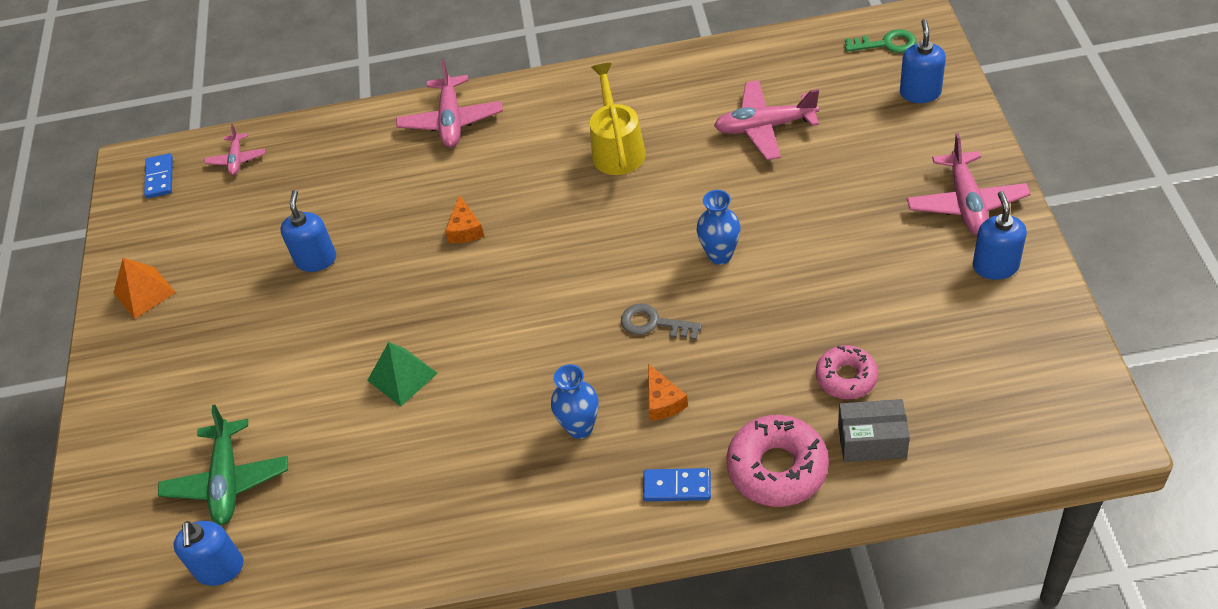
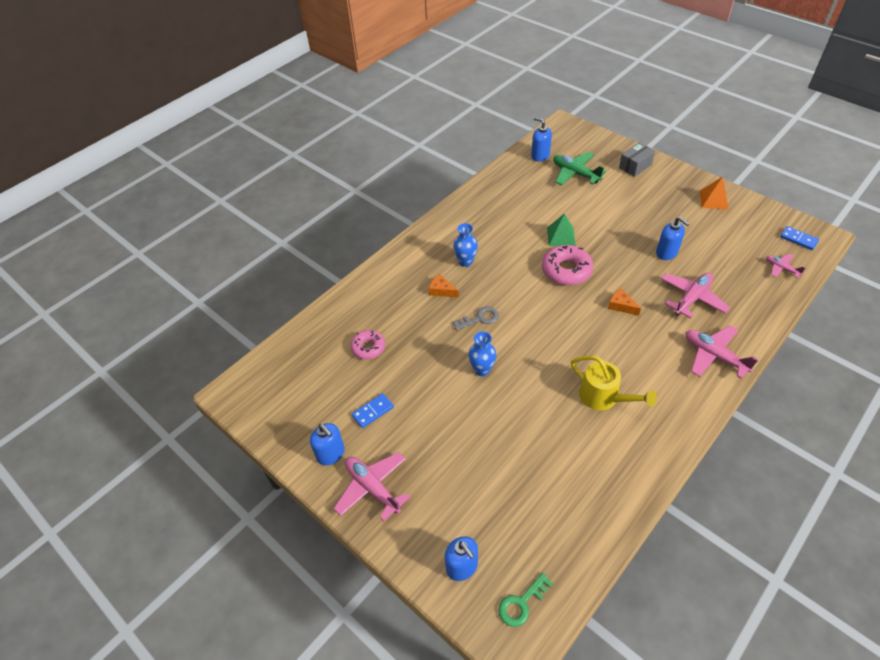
camera: 135 degrees right, 0 degrees up
(677, 487) = (404, 265): blue domino -> blue domino (373, 411)
(764, 127) = (536, 468): pink plane -> pink plane (692, 298)
(777, 468) = (369, 294): pink donut -> pink donut (566, 270)
(872, 441) = (336, 328): grey box -> grey box (635, 166)

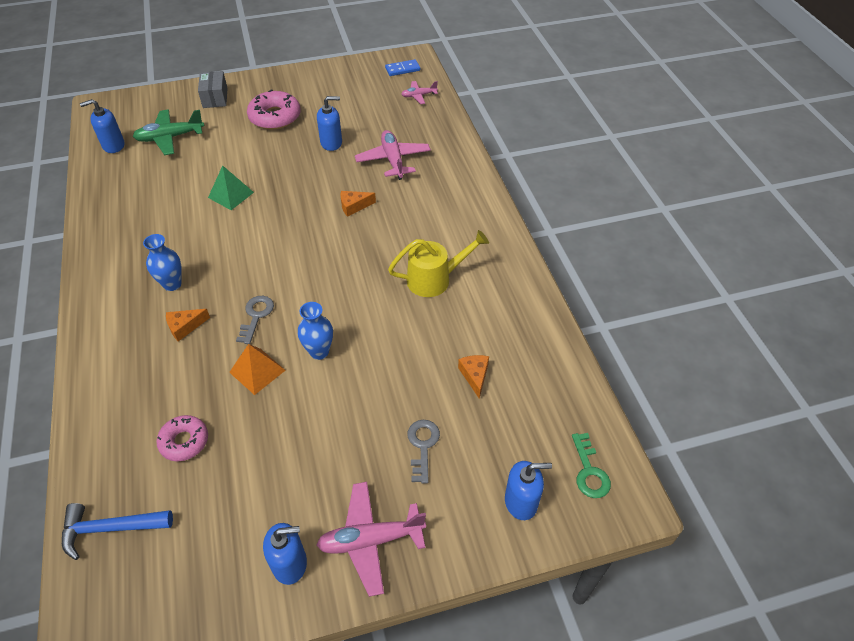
camera: 60 degrees left, 0 degrees up
(297, 354) = (111, 528): none -> blue hammer
(373, 411) = (274, 485): blue domino -> none
(459, 476) = (422, 446): none -> grey key
(541, 475) = (475, 376): none -> orange cheese
(566, 270) = (274, 216): pink donut -> pink donut (275, 117)
(713, 200) = (311, 82): orange pyramid -> orange pyramid (257, 371)
(714, 356) = (460, 185): pink plane -> none

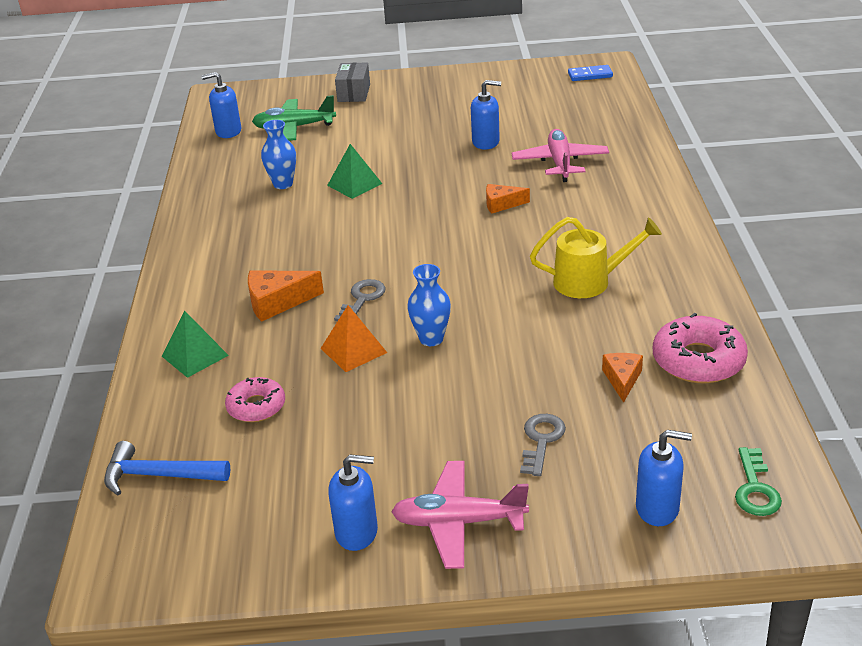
camera: 15 degrees right, 15 degrees down
(122, 393) = (195, 356): none -> green pyramid
(172, 284) = (270, 262): blue vase -> blue vase (283, 184)
(185, 327) = (277, 302): orange cheese -> orange cheese, size x1.51
(275, 117) = (421, 114): pink donut -> pink donut (698, 360)
(418, 96) = (605, 102): pink plane -> none

